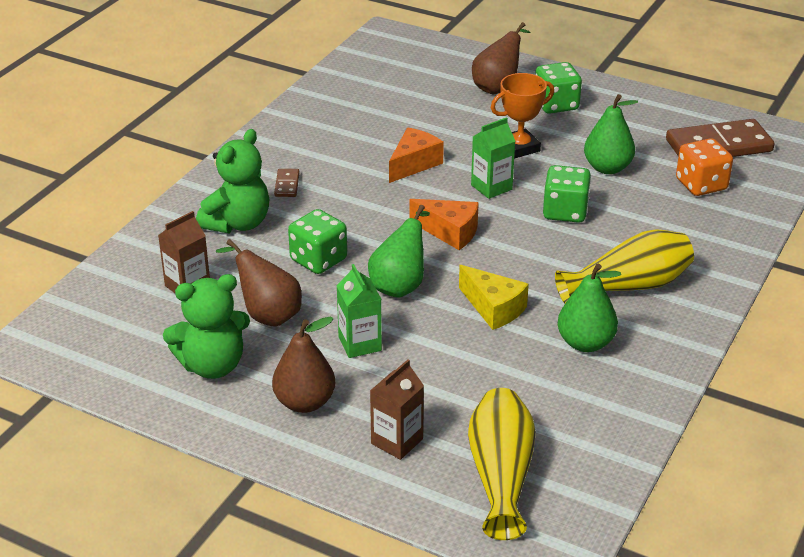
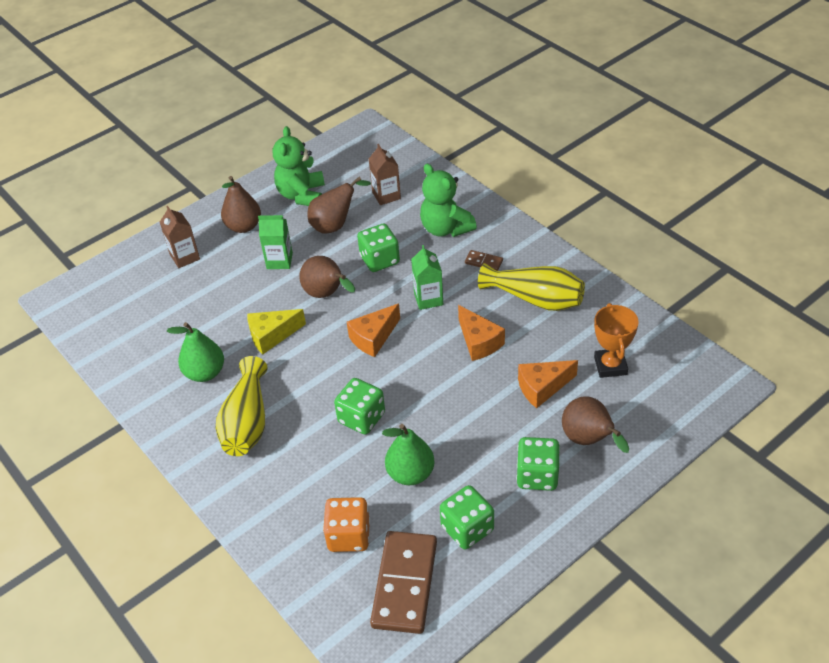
camera: 115 degrees right, 10 degrees up
(400, 285) = (327, 294): green pear -> brown pear
(452, 119) = (542, 388): none -> orange cheese
(491, 187) = (421, 381): green carton -> green carton (428, 299)
(501, 476) = (126, 293): yellow vase -> yellow vase (535, 299)
(519, 148) = (472, 420): orange trophy -> orange trophy (610, 366)
(639, 127) = (467, 528): none -> green dice

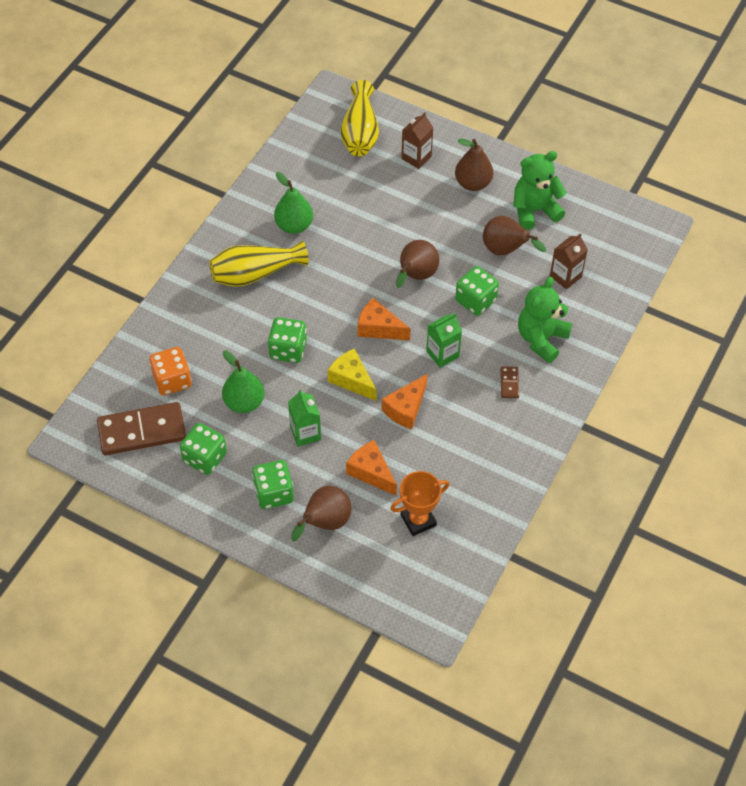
camera: 65 degrees right, 10 degrees up
(272, 336) = (351, 255): yellow cheese -> yellow cheese (351, 380)
(279, 261) = (441, 226): green carton -> green carton (305, 433)
(535, 299) = (478, 438): yellow vase -> yellow vase (360, 133)

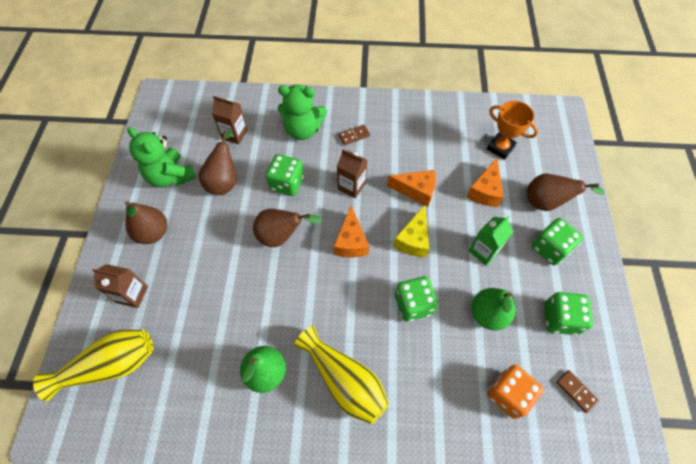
camera: 115 degrees left, 5 degrees up
(142, 431) = (576, 391): brown domino -> brown domino, size x0.43
(442, 354) = (351, 186): green carton -> brown carton

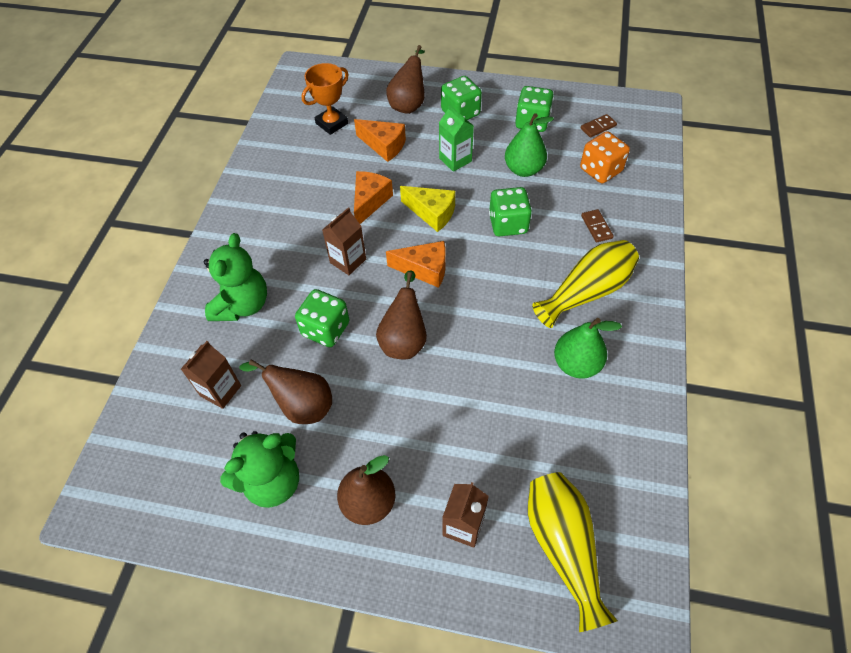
camera: 80 degrees left, 5 degrees down
(354, 136) = (271, 250): brown domino -> brown domino (596, 227)

